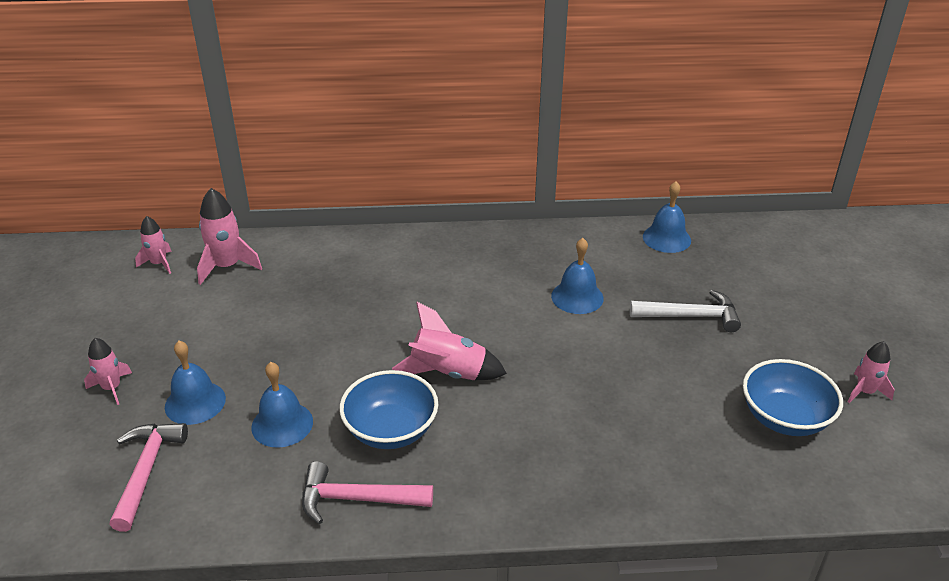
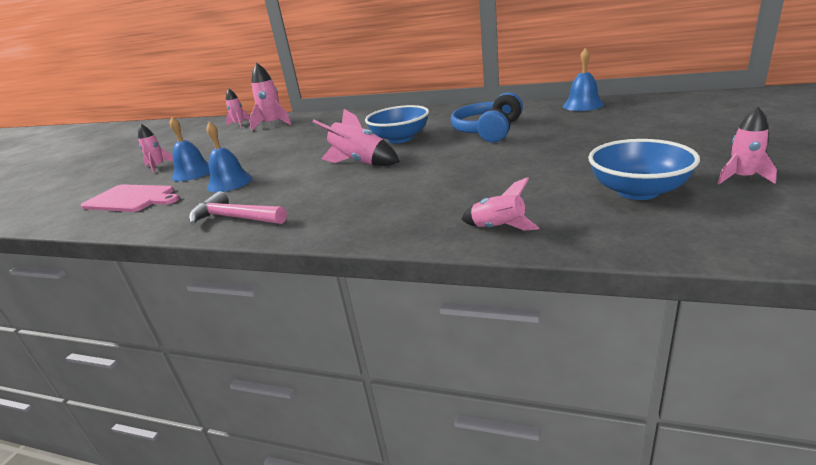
camera: 25 degrees right, 10 degrees down
(146, 471) = (131, 199): pink hammer -> pink cutting board
(391, 430) = (293, 187): blue bowl -> blue bowl (400, 138)
(577, 297) = (488, 131): blue bell -> blue headphones
(680, 488) = (498, 228): none -> pink rocket
(690, 316) = (578, 138): white hammer -> none

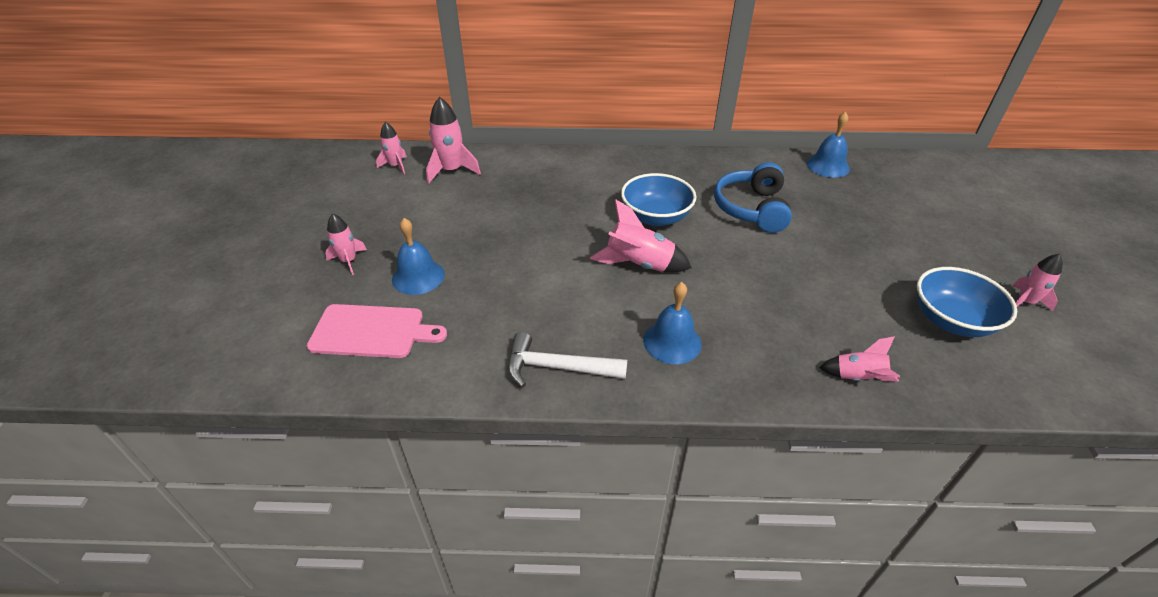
camera: 20 degrees left, 15 degrees up
(229, 182) = (492, 299): blue bell -> blue bell (672, 342)
(235, 218) = (557, 368): pink hammer -> white hammer

